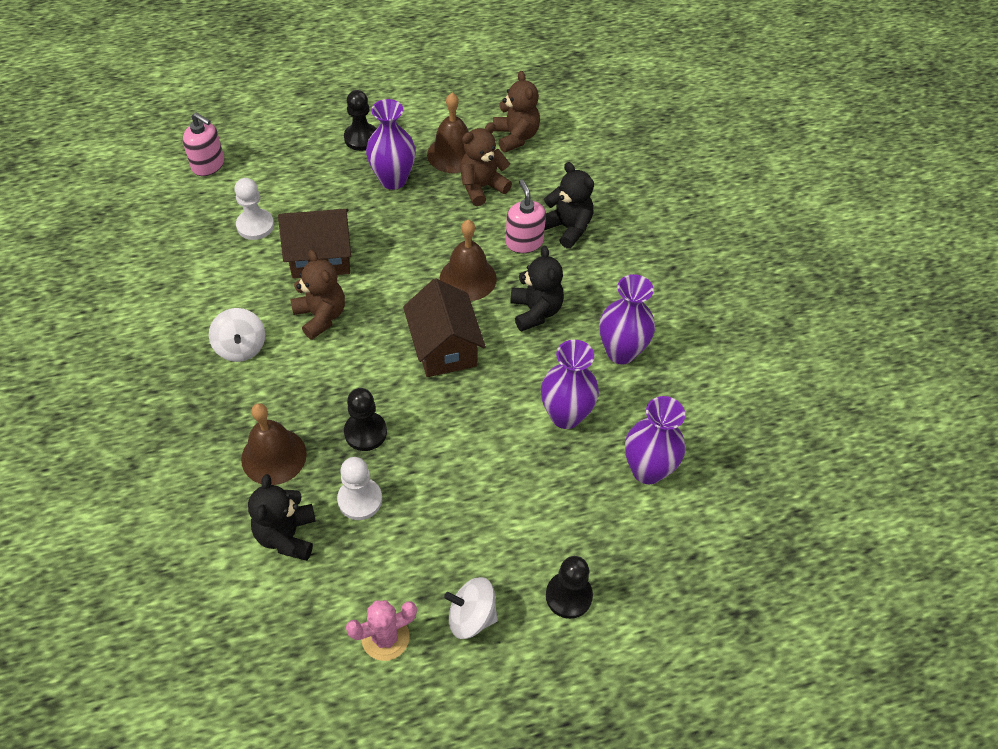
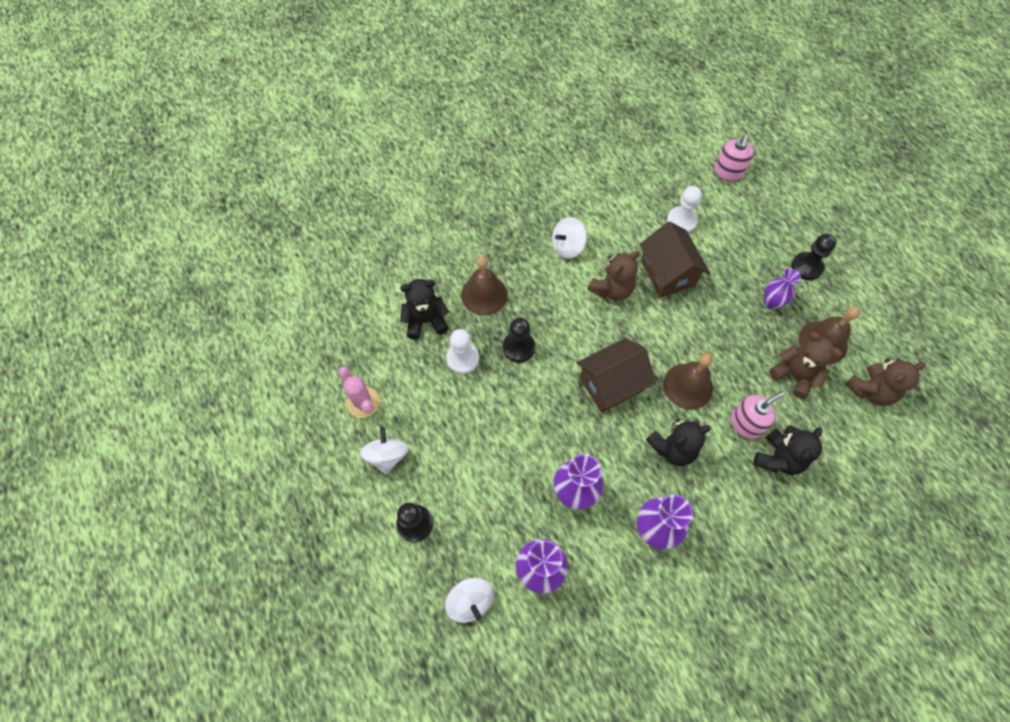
camera: 80 degrees right, 10 degrees up
(393, 180) = (771, 303): purple vase -> purple vase, size x0.65
(671, 549) = (470, 601): none -> white spinning top

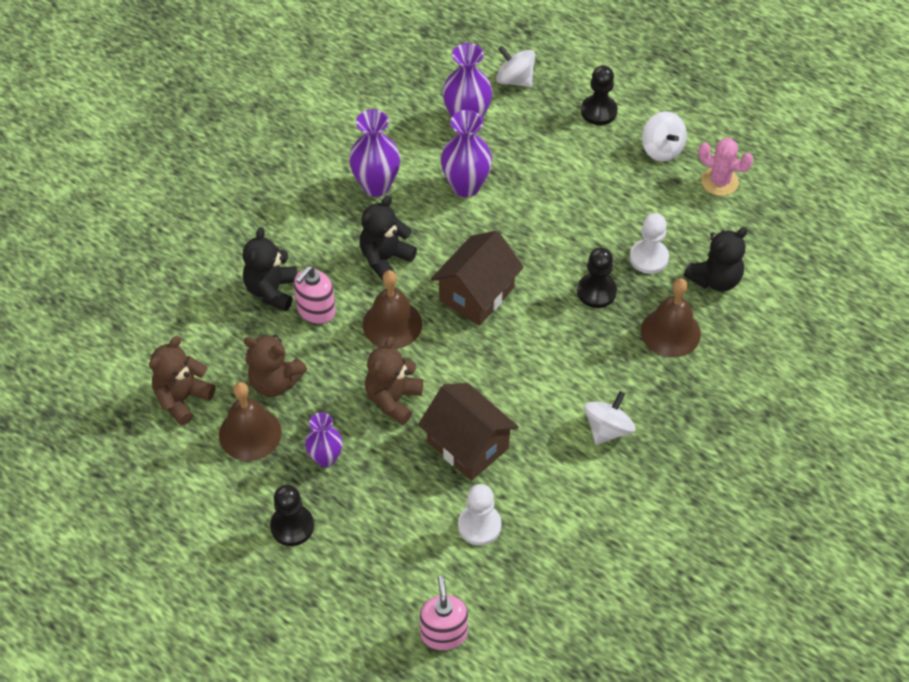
camera: 155 degrees right, 10 degrees down
(612, 289) = (526, 397): brown teddy bear -> brown teddy bear (393, 399)

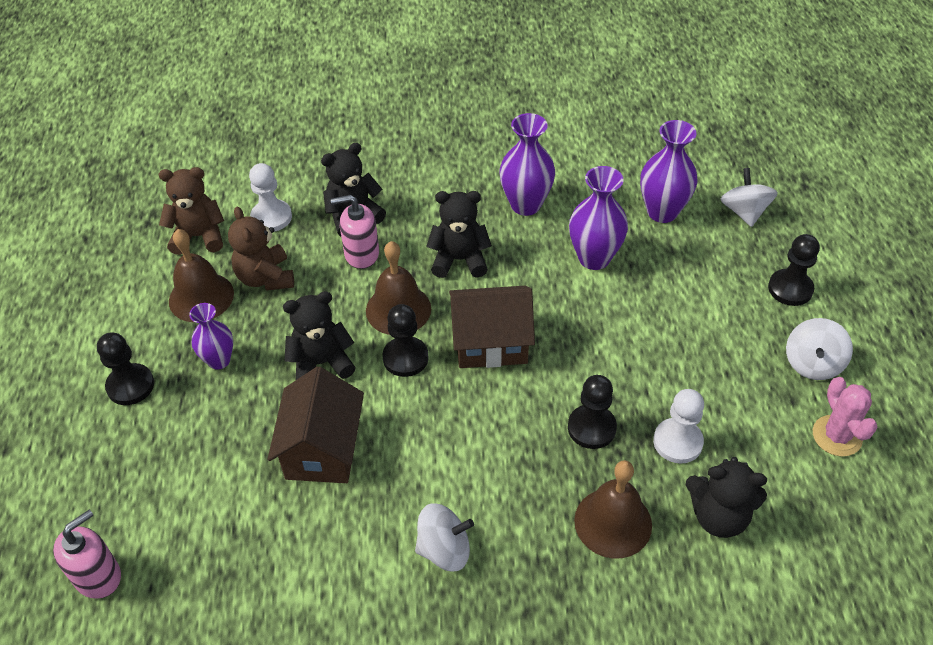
camera: 50 degrees right, 5 degrees down
(393, 399) = (321, 363): brown teddy bear -> black teddy bear
(439, 349) = (405, 358): none -> black pawn
(479, 525) = (241, 521): white pawn -> white pawn (271, 217)

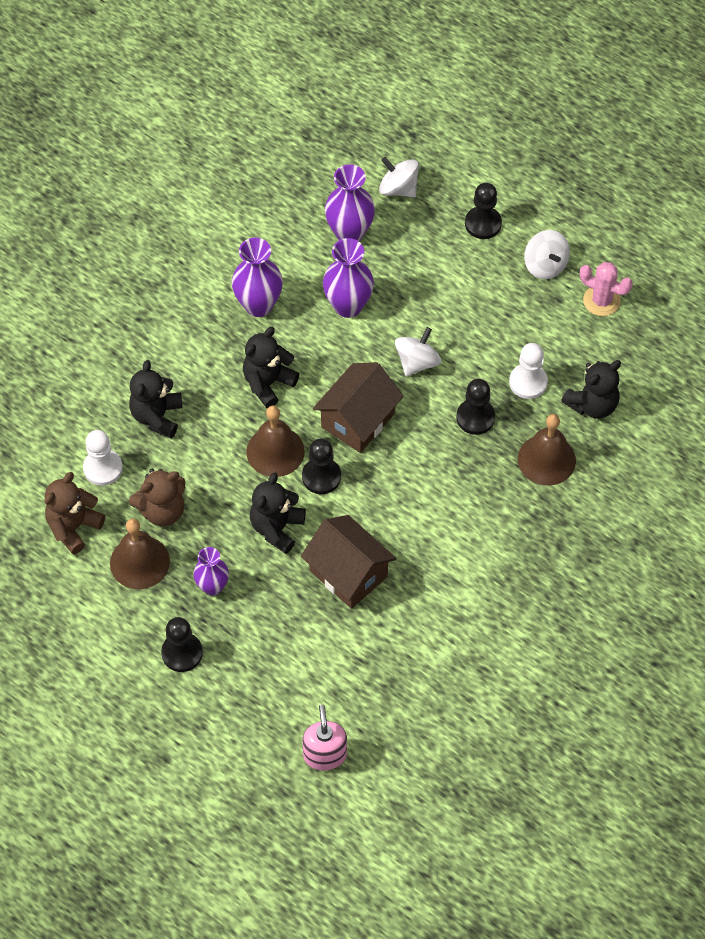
camera: 50 degrees left, 10 degrees up
(265, 278) = (162, 511): brown teddy bear -> brown teddy bear turned 45 degrees counterclockwise
(361, 254) = (200, 437): pink soap dispenser -> none
(444, 549) = (482, 558): white spinning top -> white spinning top (417, 362)

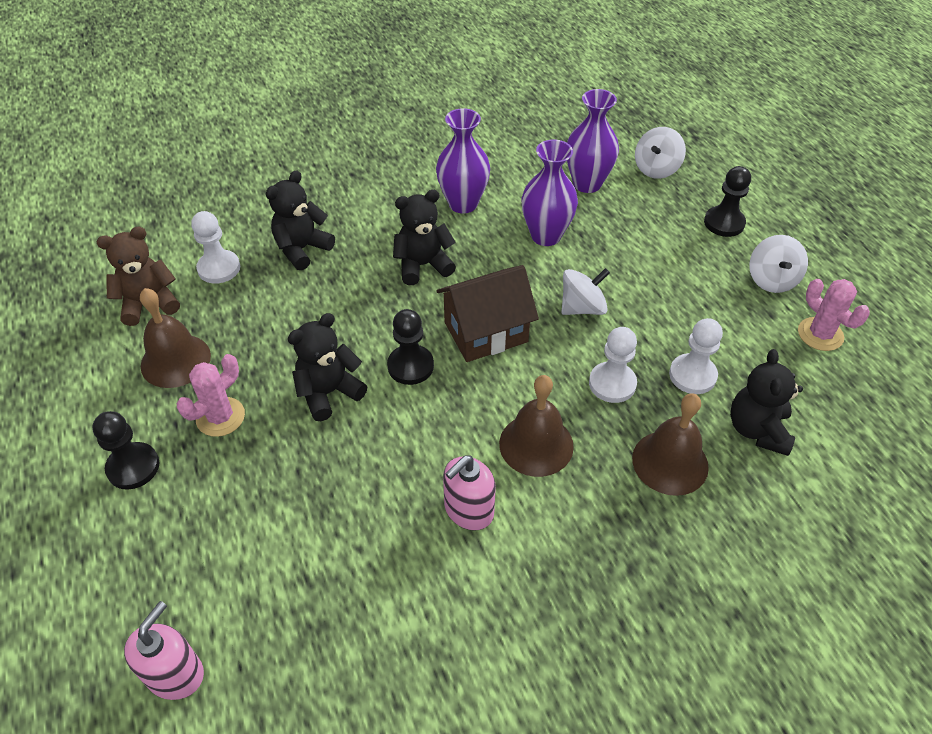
camera: 30 degrees right, 10 degrees down
(162, 511) = (237, 326): brown teddy bear -> none
(212, 586) = (220, 417): purple vase -> pink cactus
(275, 451) = (384, 323): brown bell -> brown bell (536, 444)
(348, 573) = (365, 474): brown house -> none
(398, 188) = (656, 169): white spinning top -> white spinning top turned 120 degrees counterclockwise
(434, 562) = (468, 510): none -> pink soap dispenser
(475, 418) = (612, 384): black pawn -> white pawn
(592, 405) = (757, 430): black teddy bear -> black teddy bear turned 105 degrees clockwise

